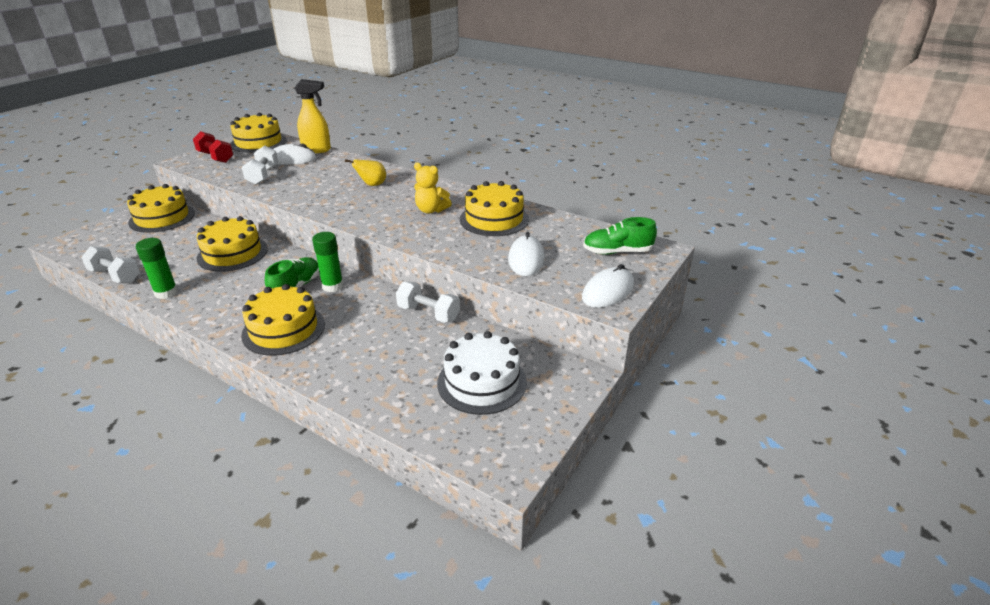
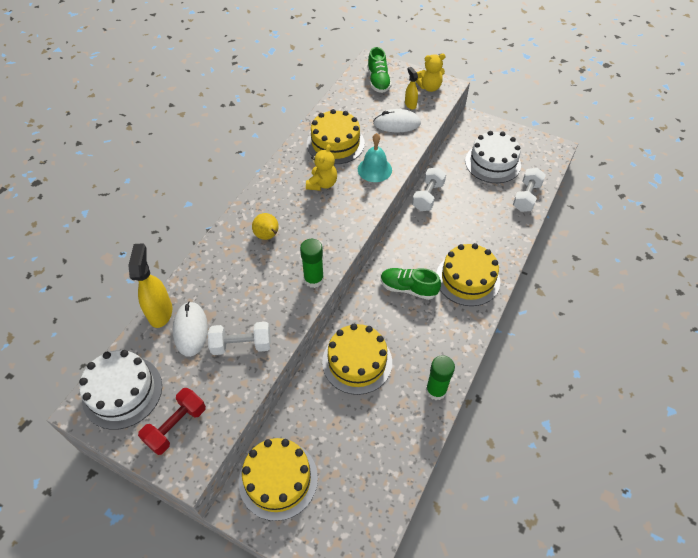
camera: 95 degrees left, 20 degrees up
(115, 276) = (415, 457): white dumbbell -> white dumbbell (526, 197)
(258, 142) = (122, 392): yellow cake -> white cake
(332, 286) = (402, 263): green glue stick -> green glue stick (313, 279)
(444, 240) = (374, 169): none -> turquoise bell
(566, 272) = (410, 104): none -> yellow spray bottle
(608, 291) = (429, 87): white mouse -> yellow teddy bear

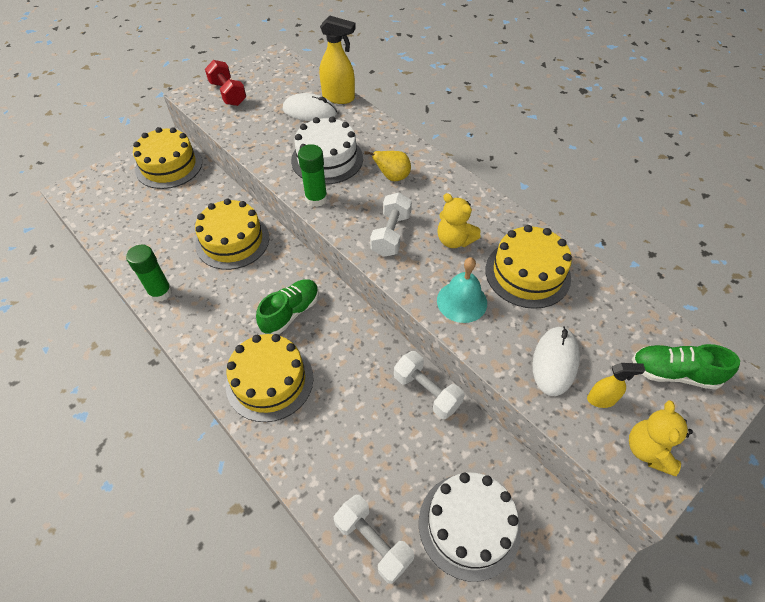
camera: 110 degrees right, 0 degrees up
(122, 392) = (277, 72): white cake -> white cake (327, 159)
(241, 345) = (274, 137): white dumbbell -> white dumbbell (391, 234)

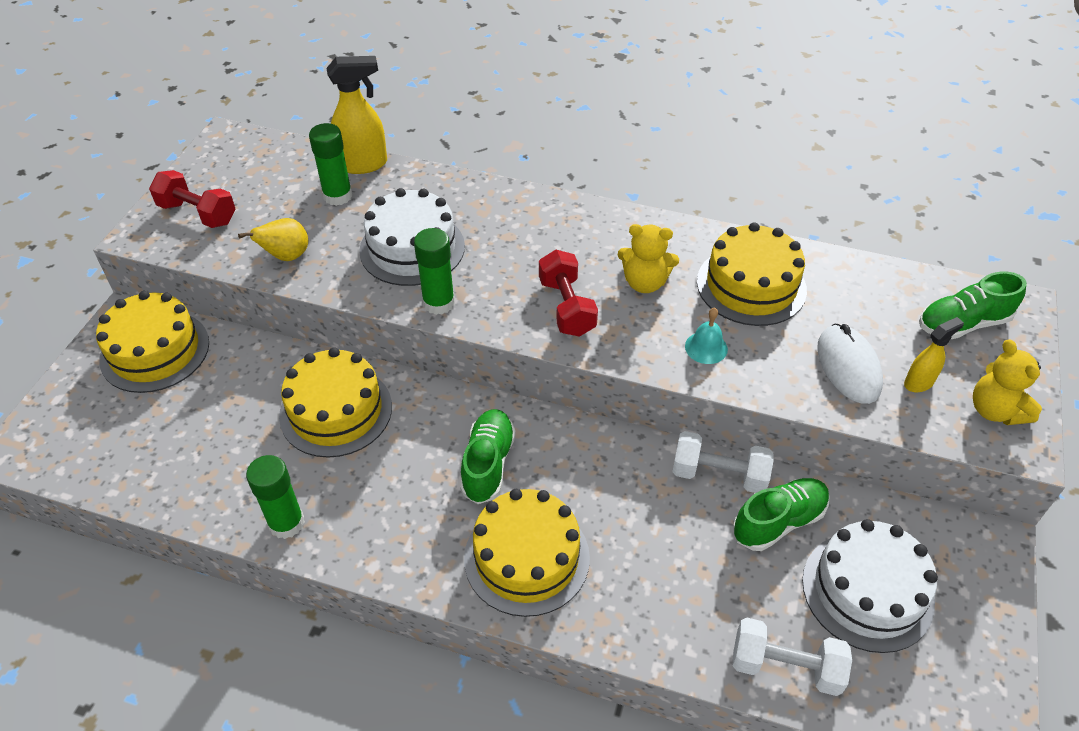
camera: 30 degrees left, 5 degrees down
(310, 111) = (338, 196): white mouse -> green glue stick
(391, 234) = (566, 307): white dumbbell -> red dumbbell
(392, 177) = (514, 238): yellow pear -> yellow pear (286, 256)
(443, 444) = (778, 522): none -> green shoe
(462, 301) = (706, 347): turquoise bell -> turquoise bell, size x0.64

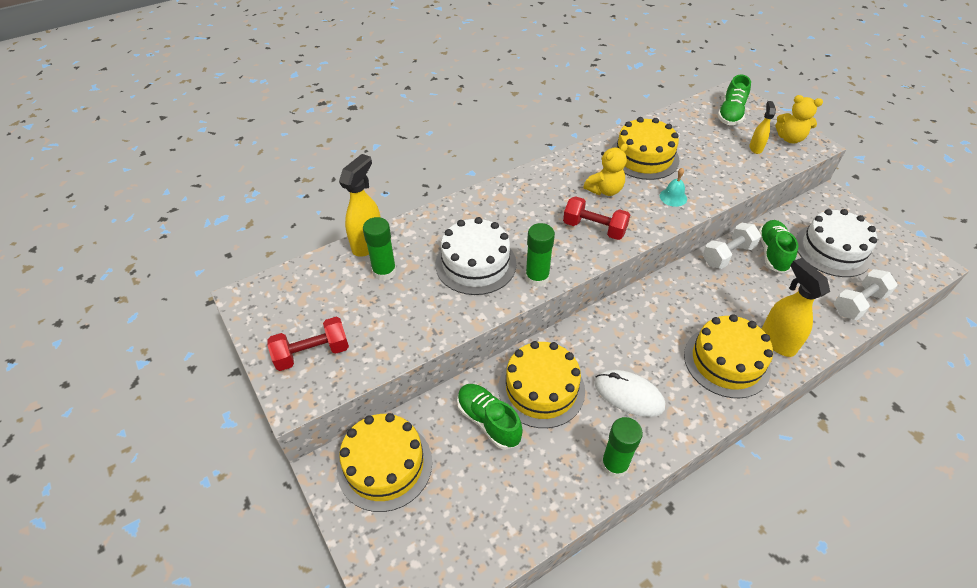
camera: 50 degrees left, 0 degrees up
(286, 256) = (415, 327): yellow pear -> none
(488, 464) = (646, 340): green shoe -> green shoe (488, 421)
(614, 597) = (777, 341): none -> yellow spray bottle
(848, 366) = (727, 161): white mouse -> white mouse (629, 395)

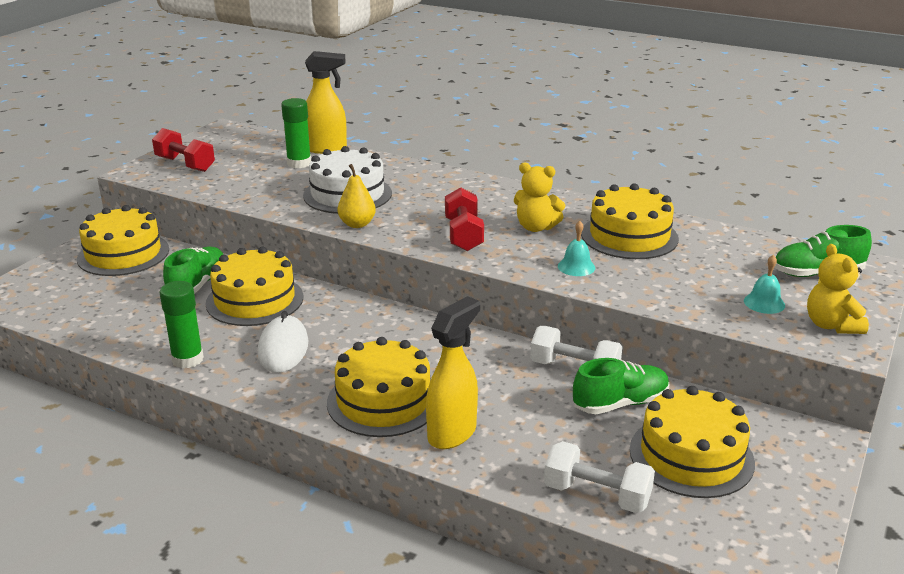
camera: 60 degrees right, 20 degrees down
(537, 278) = (357, 224): green glue stick -> yellow pear
(755, 148) = (764, 303): yellow spray bottle -> turquoise bell
(832, 250) = (691, 456): white cake -> yellow cake

